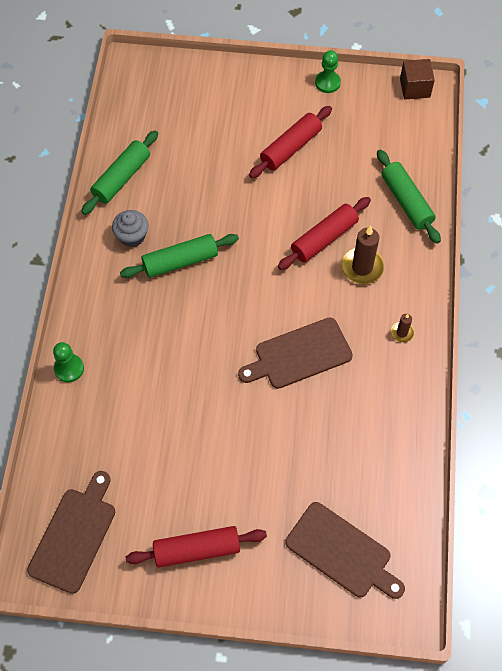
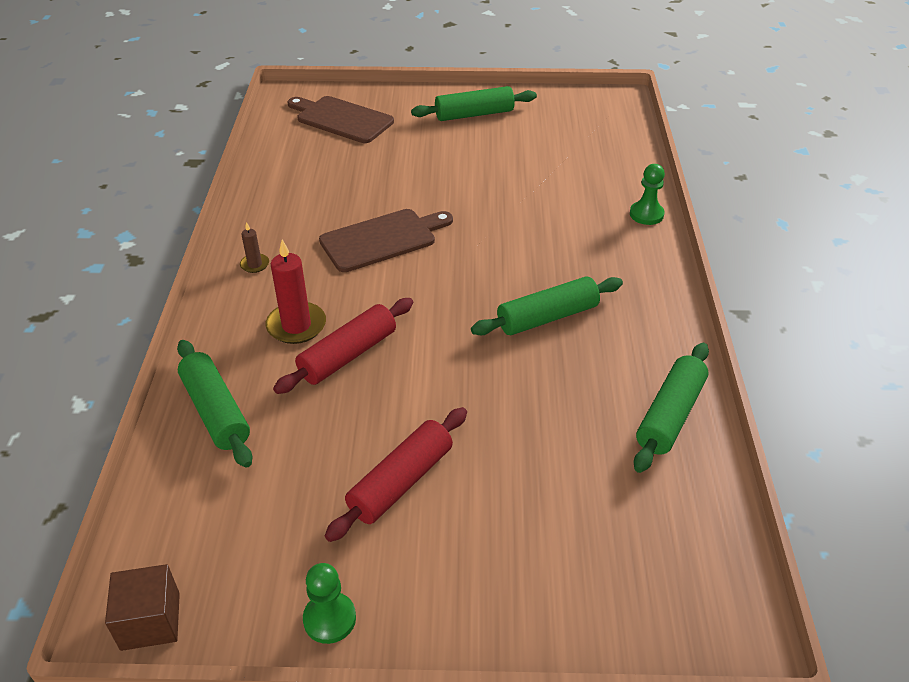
camera: 175 degrees right, 20 degrees down
(74, 535) = (588, 116): brown cutting board -> none
(132, 236) = (624, 341): grey cupcake -> none
(197, 550) = (474, 114): red rolling pin -> green rolling pin
(362, 267) = (296, 325): brown candle -> red candle

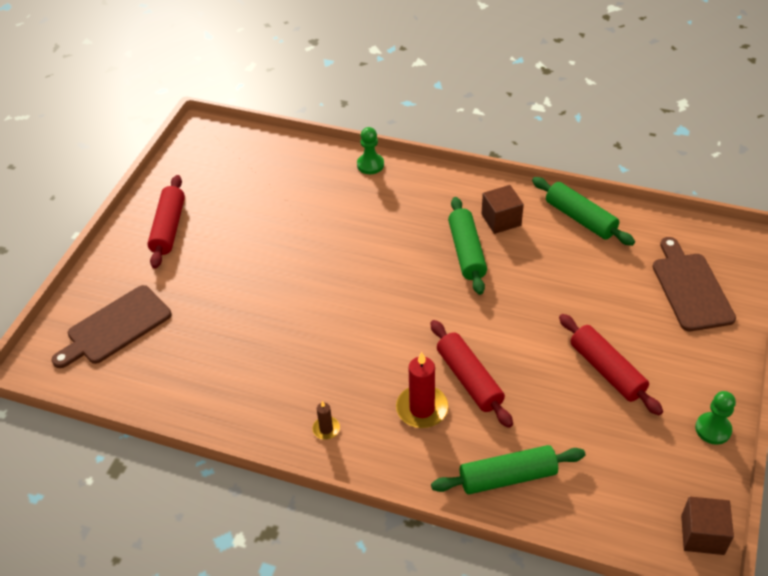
camera: 70 degrees left, 5 degrees up
(382, 239) = (329, 330): brown cutting board -> brown cutting board (690, 288)
(474, 114) = (169, 228): green rolling pin -> red rolling pin
(620, 337) = (501, 220): none -> brown cube

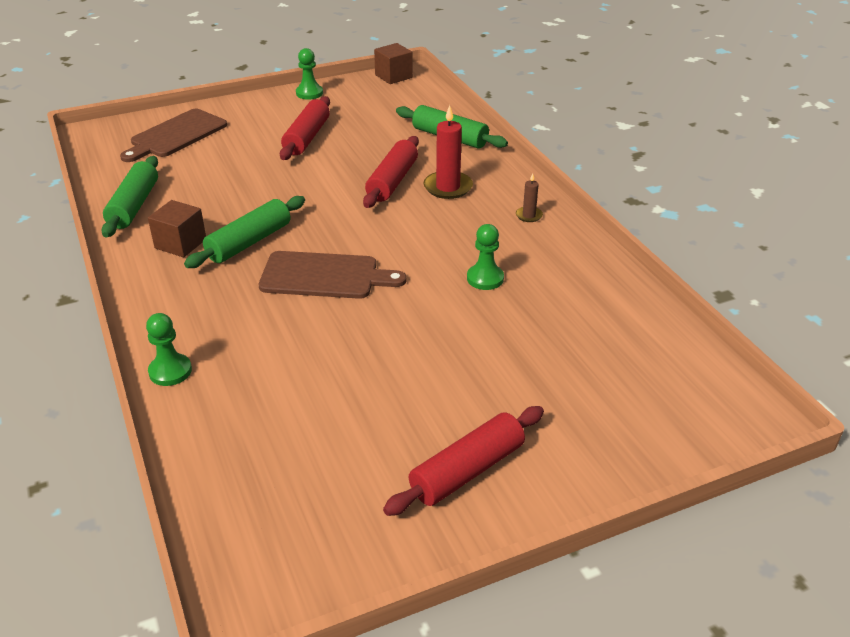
camera: 135 degrees left, 10 degrees down
(115, 327) = (635, 398): brown cutting board -> brown cutting board (325, 276)
(288, 343) = (485, 278): none -> green pawn

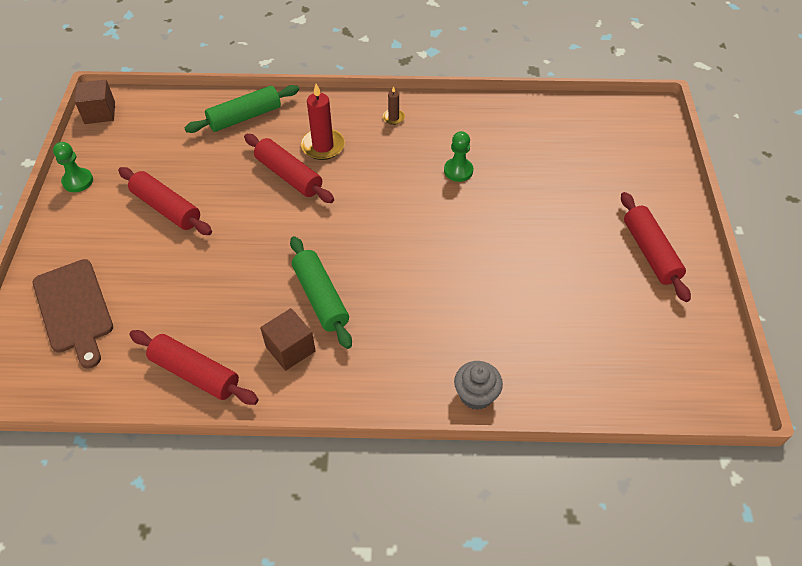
camera: 65 degrees left, 15 degrees up
(134, 206) = (195, 373): green rolling pin -> red rolling pin
(170, 371) = (476, 395): green pawn -> grey cupcake
(325, 276) = (402, 261): brown cutting board -> none

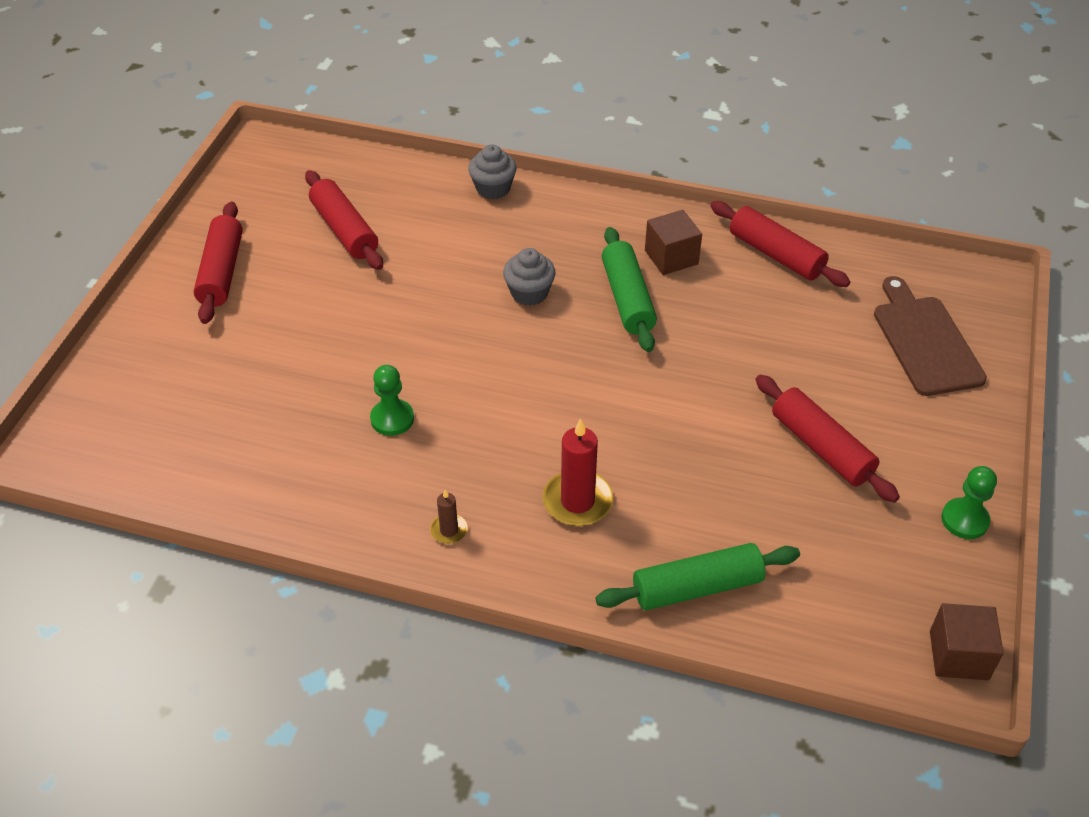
camera: 165 degrees left, 5 degrees down
(289, 175) = (639, 462): red rolling pin -> red rolling pin (344, 230)
(401, 286) = (529, 293): none -> grey cupcake

